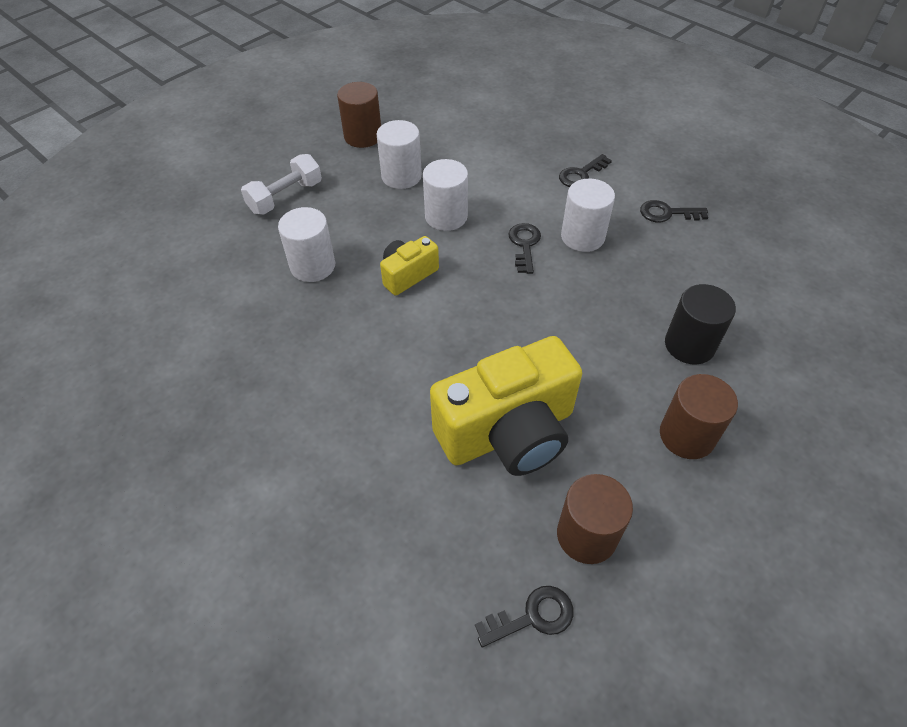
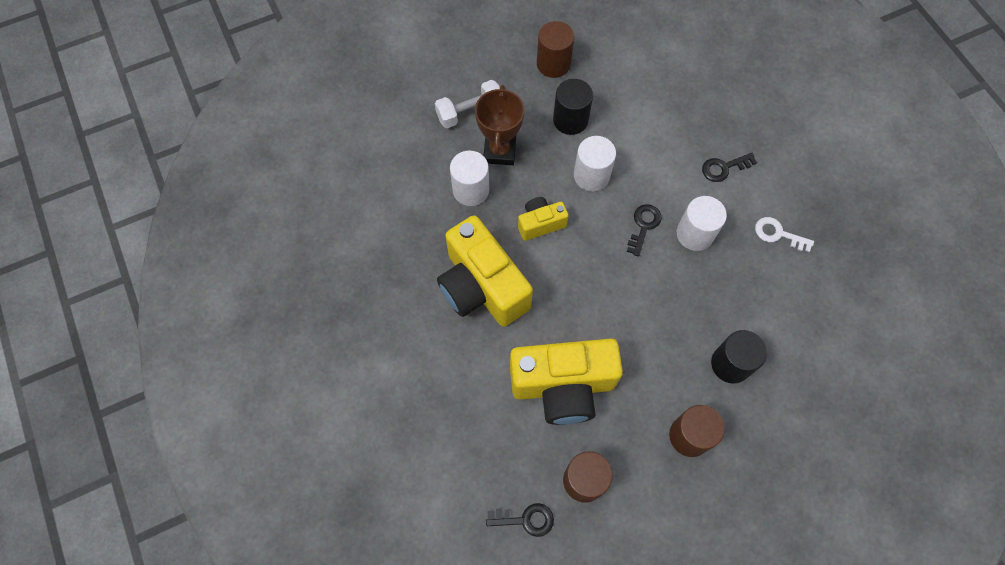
camera: 20 degrees right, 15 degrees up
(333, 222) = (499, 151): none -> brown trophy
(362, 357) = (482, 287): none -> yellow camera
(401, 176) = (570, 120): white cylinder -> black cylinder
(667, 213) = (778, 234): black key -> white key

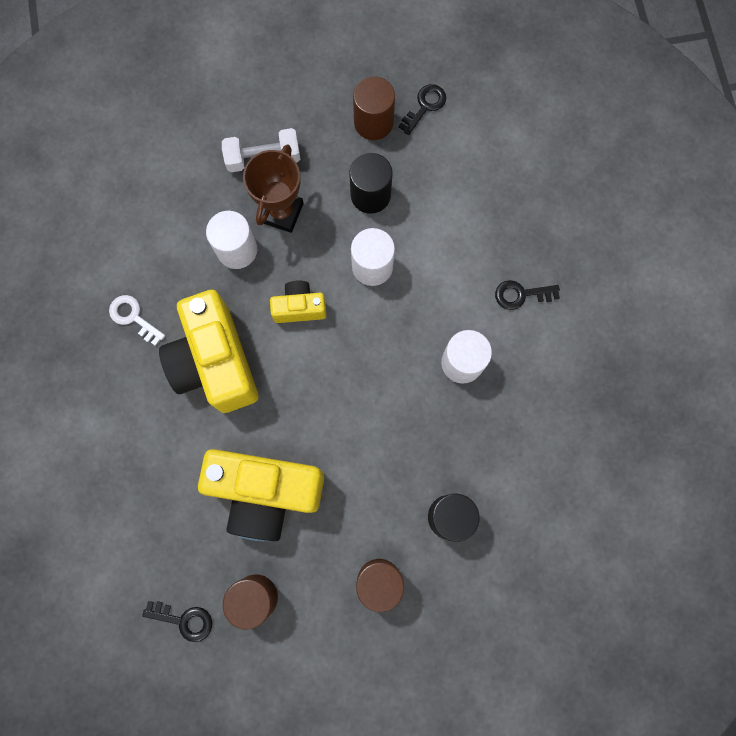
camera: 15 degrees right, 10 degrees up
(644, 226) = (409, 339): black key -> black key (425, 106)
(778, 234) = (553, 386): white key -> white key (133, 317)

